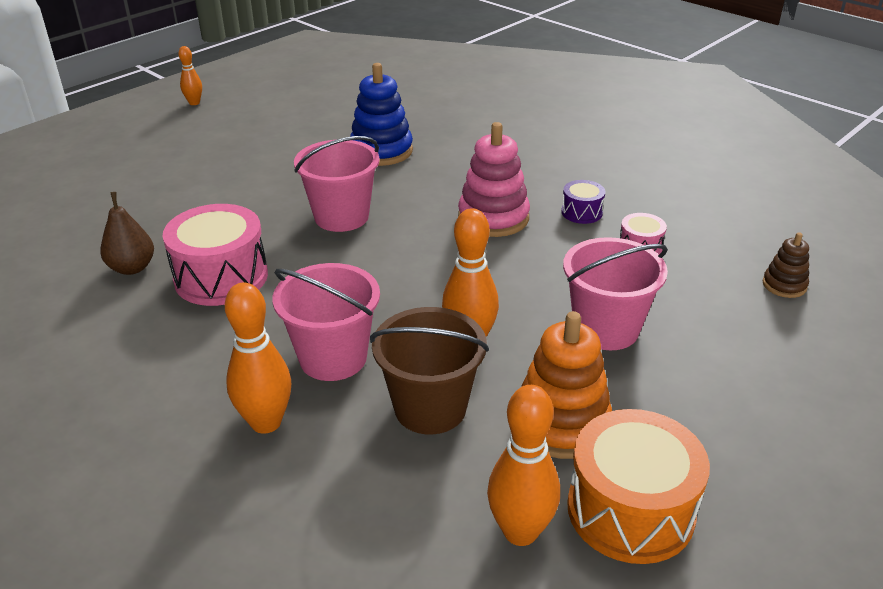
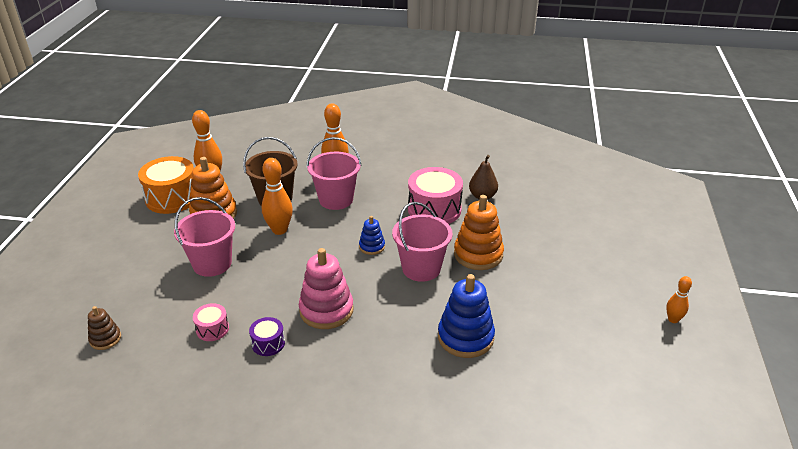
camera: 145 degrees right, 0 degrees up
(260, 205) = (478, 254): none -> orange stacking toy
(366, 263) = (372, 246): none -> blue stacking toy

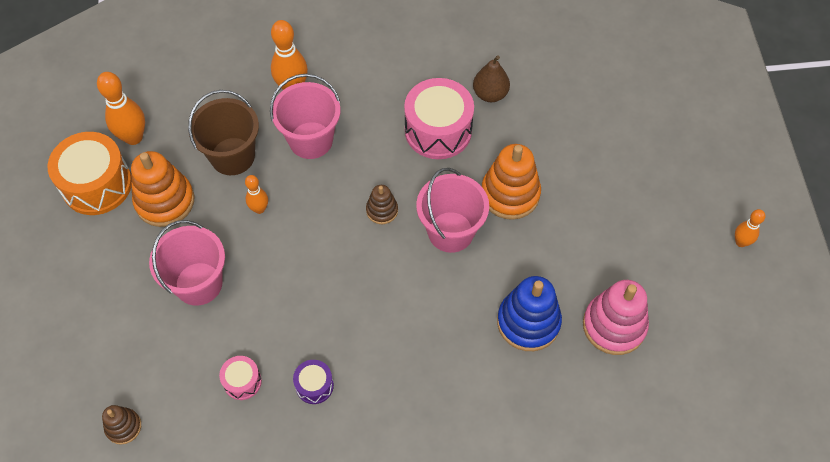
camera: 15 degrees left, 25 degrees up
(279, 230) = (259, 209): orange bowling pin -> orange bowling pin, size x0.58
(326, 310) = (362, 322): pink stacking toy -> pink stacking toy (614, 325)
(372, 246) = (382, 210): blue stacking toy -> brown stacking toy

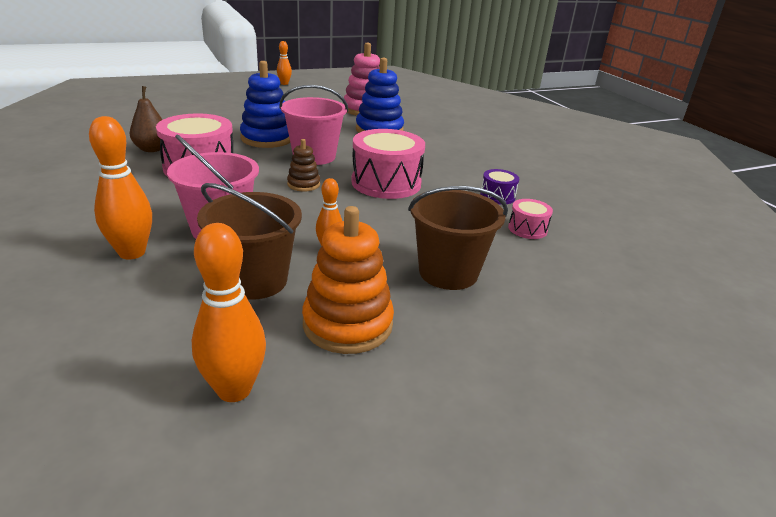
camera: 110 degrees left, 30 degrees down
(97, 184) = (345, 409): orange drum -> none
(123, 427) = (642, 288): brown stacking toy -> none
(198, 283) = (448, 272): pink bucket -> brown bucket
(370, 285) = (386, 183): none -> pink drum
(510, 194) = (267, 138): orange stacking toy -> blue stacking toy

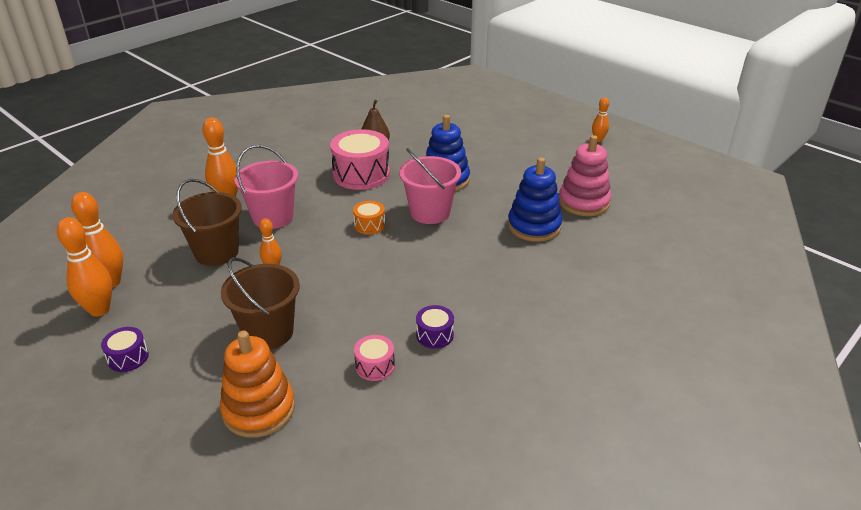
camera: 70 degrees right, 5 degrees up
(303, 184) = (369, 225): brown stacking toy -> orange drum
(303, 410) = (99, 310): none -> orange bowling pin
(347, 324) = (182, 303): orange stacking toy -> orange stacking toy (259, 409)
(386, 183) = (408, 263): pink drum -> none
(441, 388) = (128, 357): none -> purple drum

